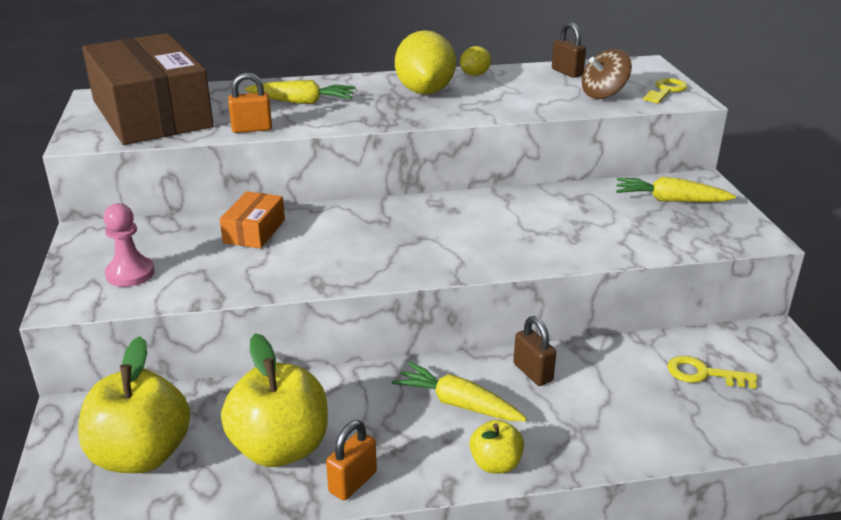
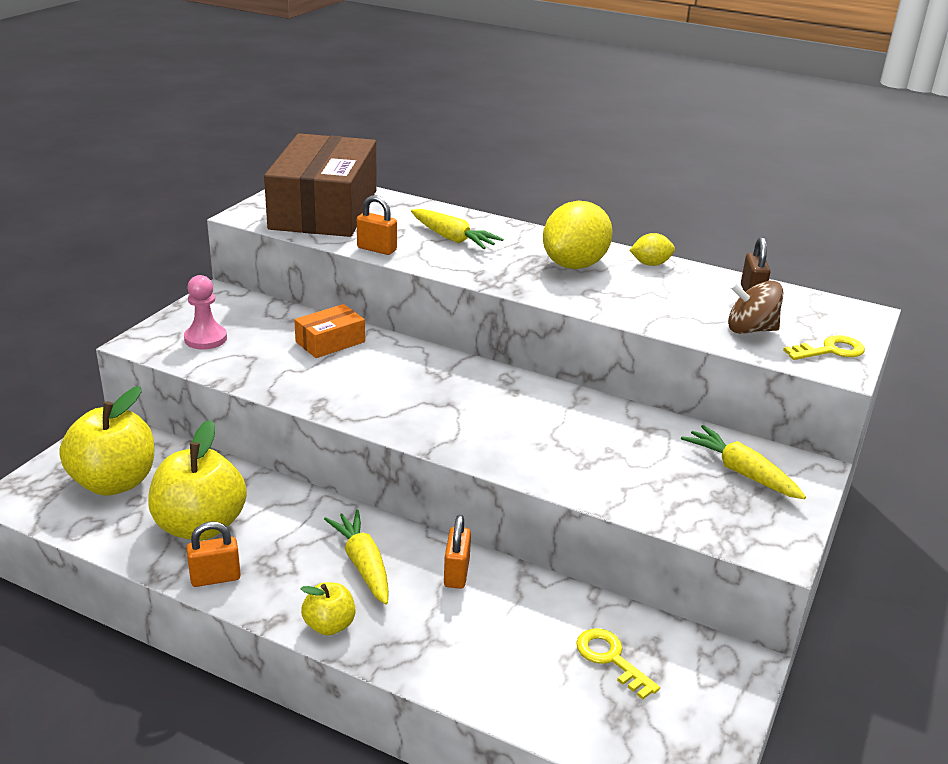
camera: 35 degrees right, 0 degrees up
(533, 372) = (456, 573): brown padlock -> orange padlock

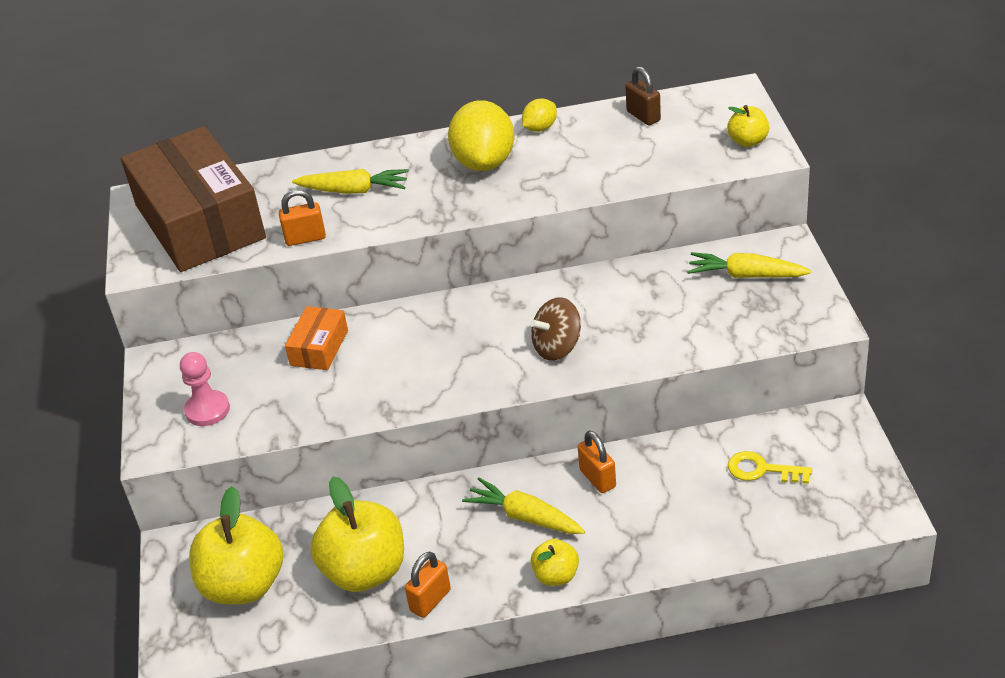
camera: 30 degrees left, 10 degrees up
(750, 330) = (678, 153): brown spinning top -> brown spinning top (557, 347)
(830, 350) = (748, 141): yellow key -> yellow apple

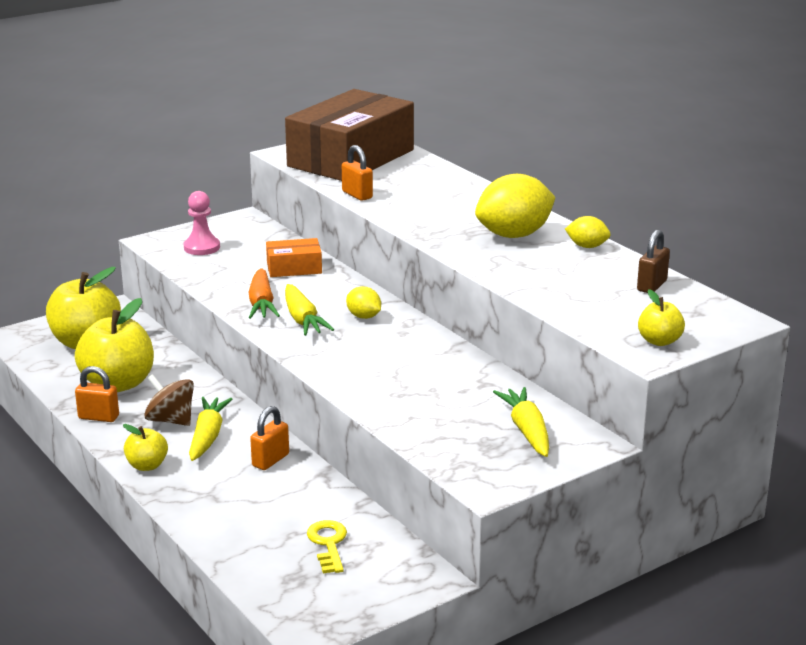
camera: 60 degrees right, 15 degrees down
(354, 190) = (432, 197): yellow carrot -> yellow carrot (302, 319)
(387, 389) = (261, 303): none -> orange carrot
(468, 322) = (364, 316): none -> yellow lemon
(557, 347) = (357, 360): brown spinning top -> brown spinning top (171, 420)

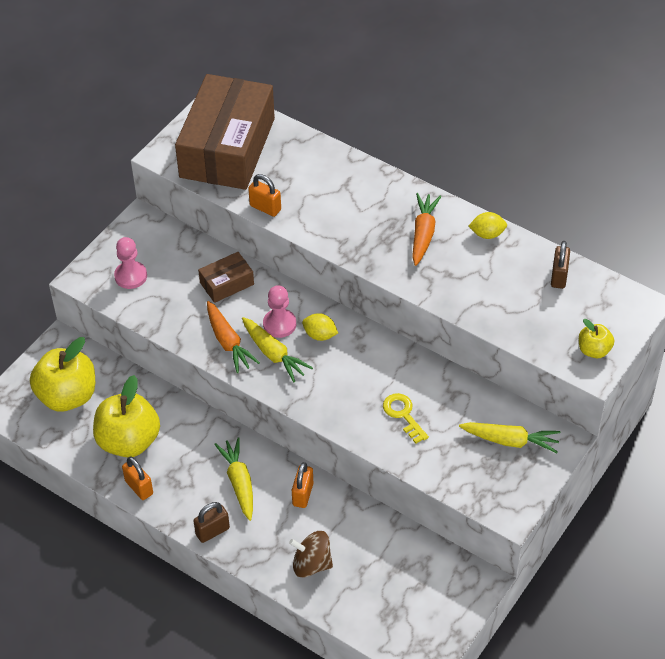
camera: 20 degrees left, 25 degrees up
(98, 417) = (139, 487): orange padlock -> orange padlock turned 60 degrees clockwise
(147, 465) = (212, 531): yellow apple -> brown padlock
(171, 420) = (199, 472): brown spinning top -> brown spinning top (311, 564)
(294, 268) = (227, 283): orange box -> brown box
(326, 302) = (279, 324): none -> pink pawn
(328, 544) = (393, 571): yellow key -> yellow key (403, 415)
(514, 235) = (423, 234): yellow lemon -> orange carrot
(527, 431) = (510, 441): yellow carrot -> yellow carrot turned 135 degrees clockwise

